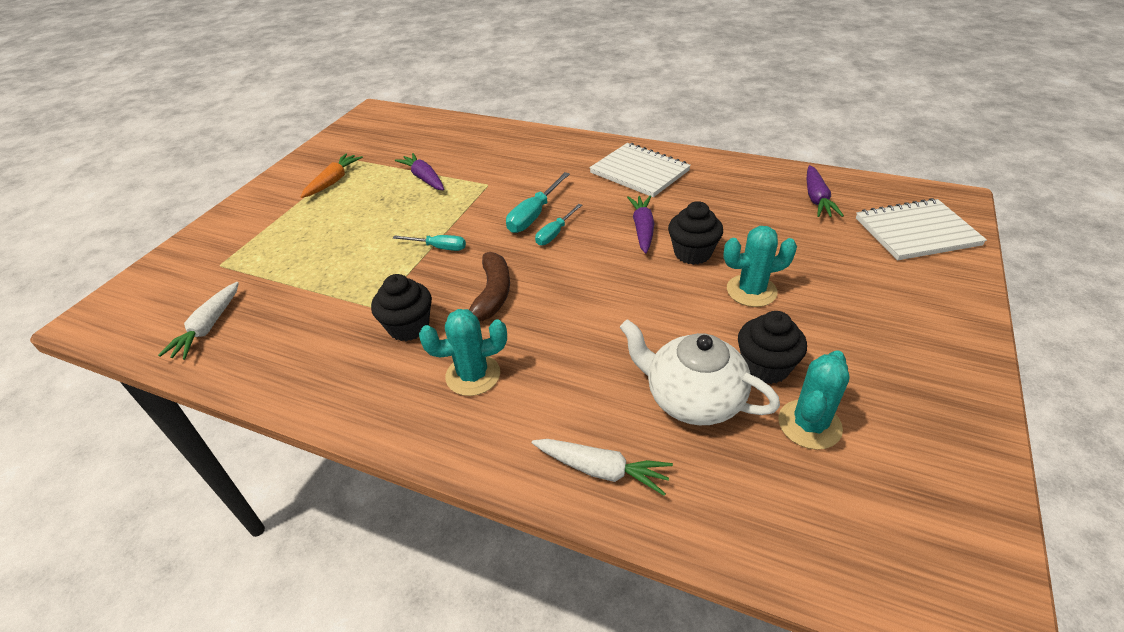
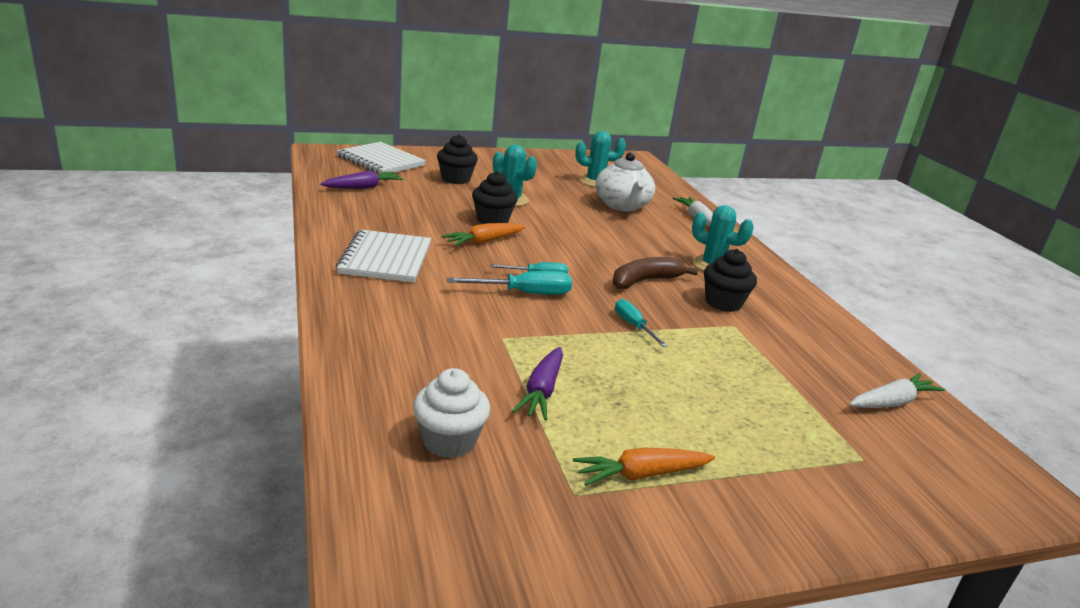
camera: 135 degrees left, 15 degrees down
(425, 141) = (449, 441): none -> white cupcake
(642, 229) = (484, 242): purple carrot -> orange carrot
(765, 367) = (572, 192): black cupcake -> black cupcake (456, 179)

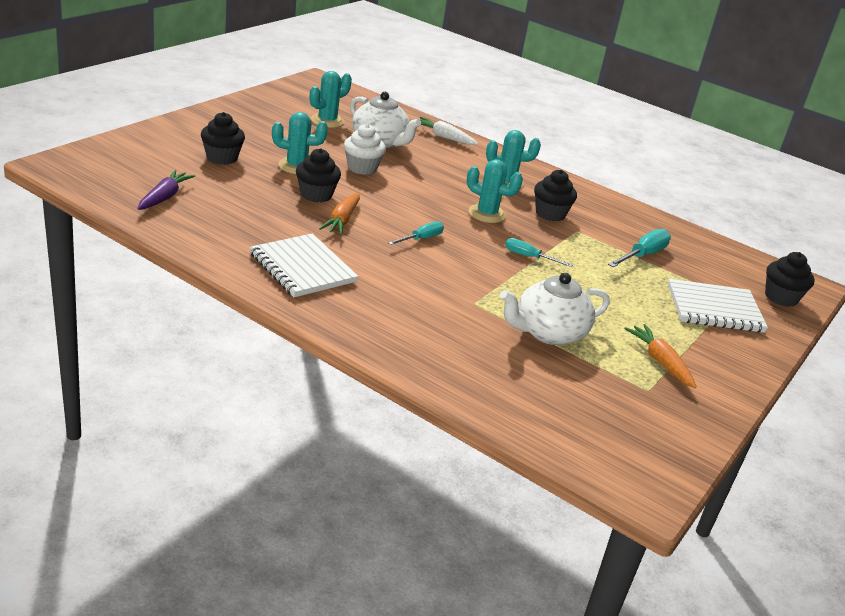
camera: 40 degrees left, 5 degrees up
(381, 161) = (127, 158): white notebook -> white notebook (714, 309)
(449, 441) = (552, 392): white cupcake -> white cupcake (362, 168)
(524, 293) = (435, 258): turquoise screwdriver -> turquoise screwdriver (643, 255)
(542, 391) = (548, 333): purple carrot -> white teapot
(641, 475) = (660, 362): orange carrot -> orange carrot turned 120 degrees clockwise
(645, 281) = (487, 214): brown banana -> turquoise cactus
(892, 402) = (705, 253): white carrot -> none
(956, 489) = (781, 297): none -> black cupcake

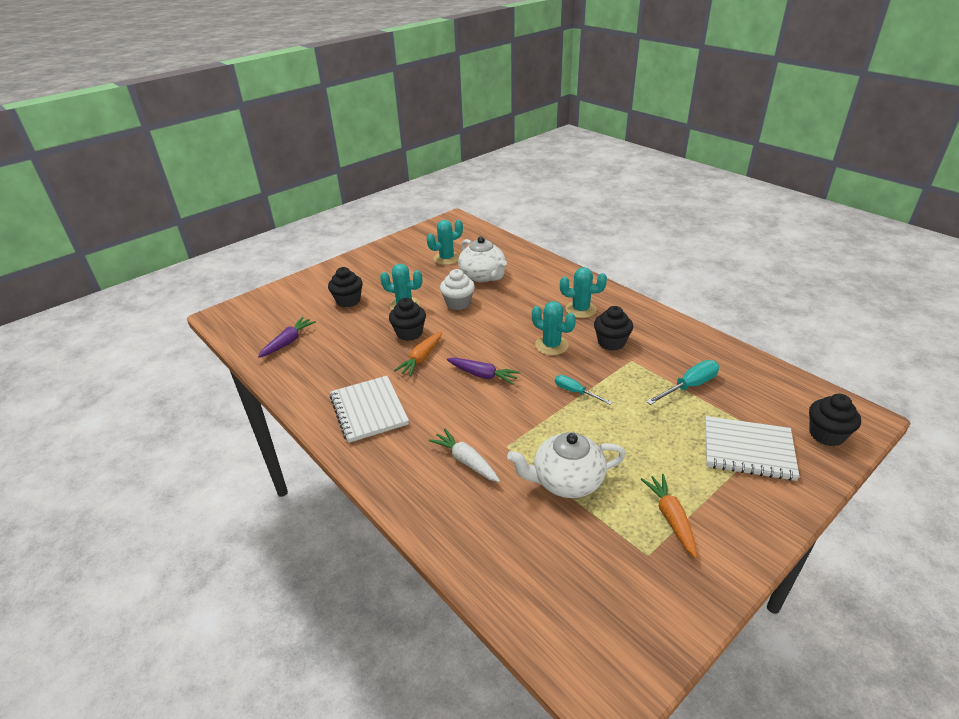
camera: 20 degrees right, 5 degrees up
(421, 239) = (483, 375): turquoise screwdriver -> purple carrot
(443, 137) = (540, 267): white carrot -> white carrot (466, 461)

